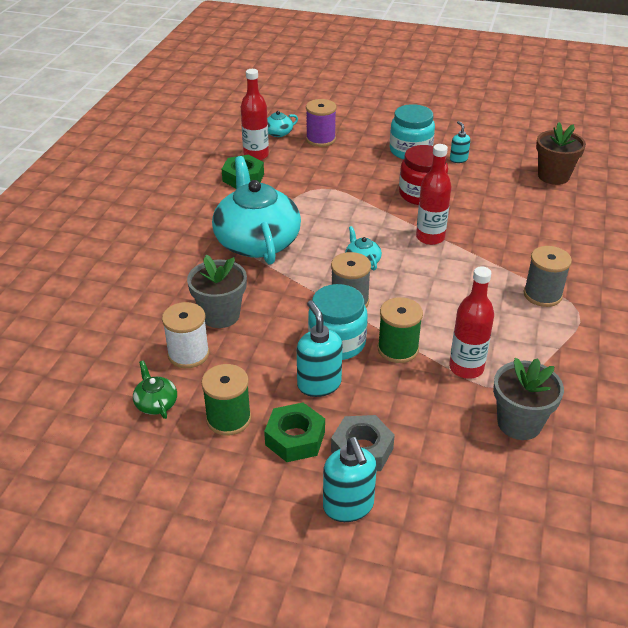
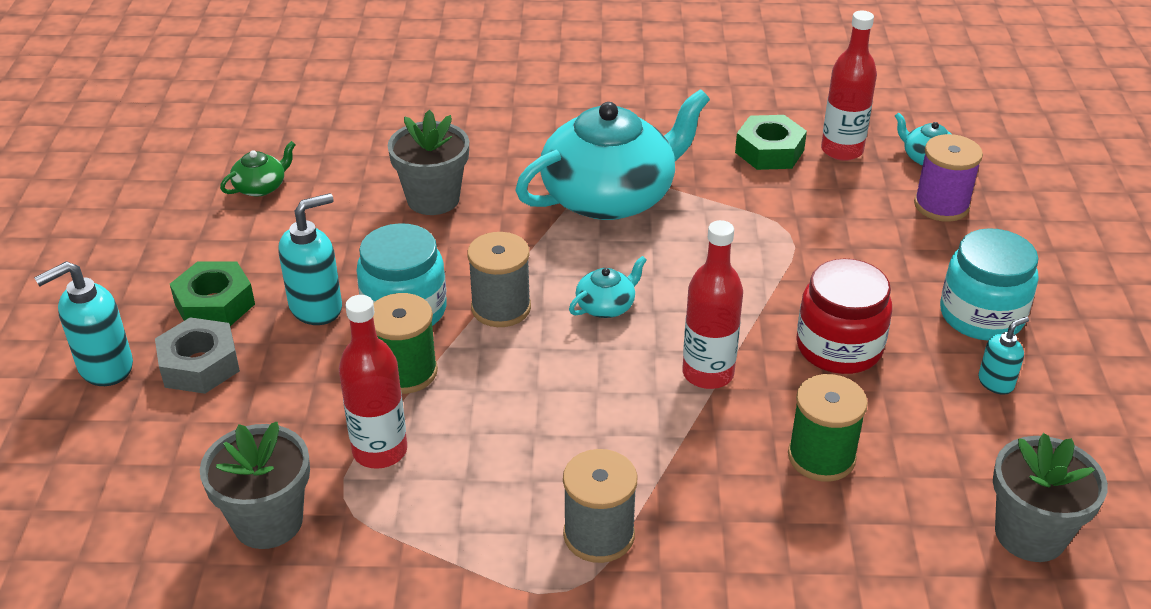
camera: 75 degrees right, 0 degrees up
(188, 354) = (351, 191): white spool -> none
(228, 419) = (242, 245): green spool -> green spool (821, 457)
(553, 176) = (1030, 534): brown flower pot -> grey flower pot

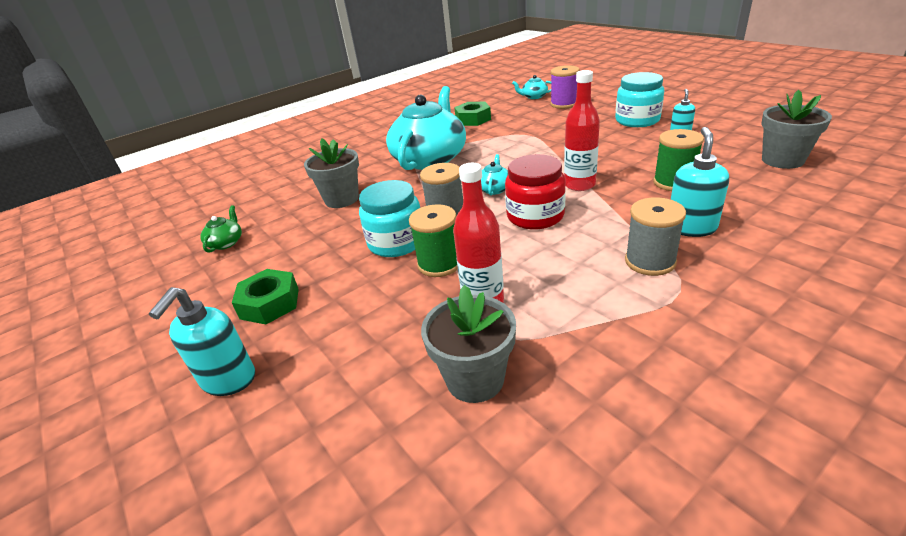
camera: 35 degrees left, 5 degrees down
(200, 365) = (302, 336): grey nut -> none
(316, 307) = (342, 269): turquoise soap dispenser -> turquoise soap dispenser (691, 227)
(839, 347) = (610, 152): red jar -> red jar (535, 216)
(842, 150) = (500, 107): red bottle -> none

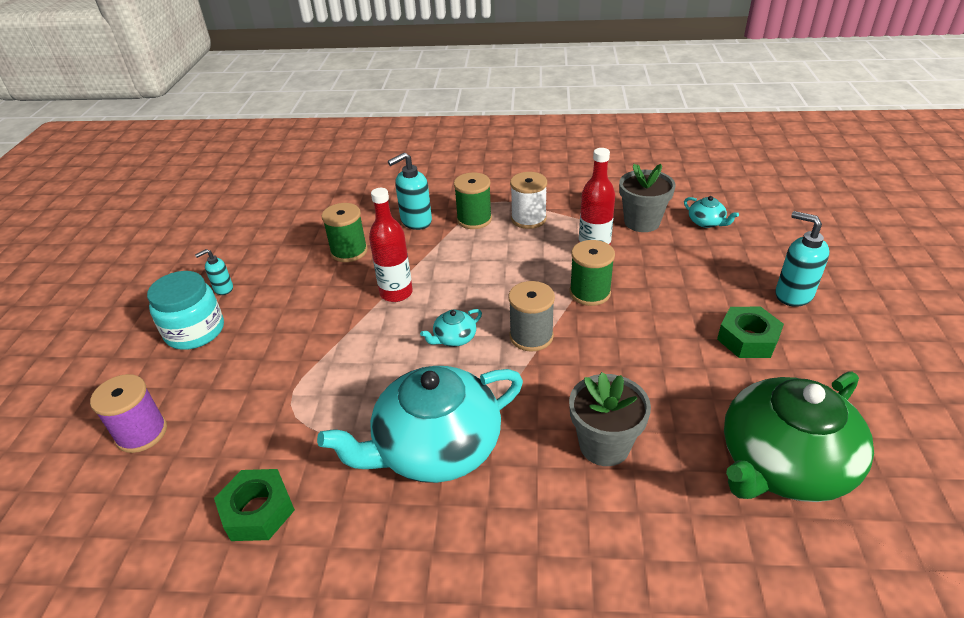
camera: 140 degrees left, 5 degrees up
(226, 243) = (783, 464): green teapot -> green teapot, size x2.48
(228, 380) = (793, 294): turquoise soap dispenser -> turquoise soap dispenser turned 105 degrees counterclockwise
(396, 242) = (602, 334): turquoise jar -> none
(534, 97) = (105, 498): turquoise teapot -> turquoise teapot (706, 222)
(535, 216) = (474, 287): red jar -> none
(603, 296) = (528, 219): none -> white spool
(650, 261) = (474, 219): grey spool -> green spool
(782, 160) = (266, 222): grey flower pot -> none

